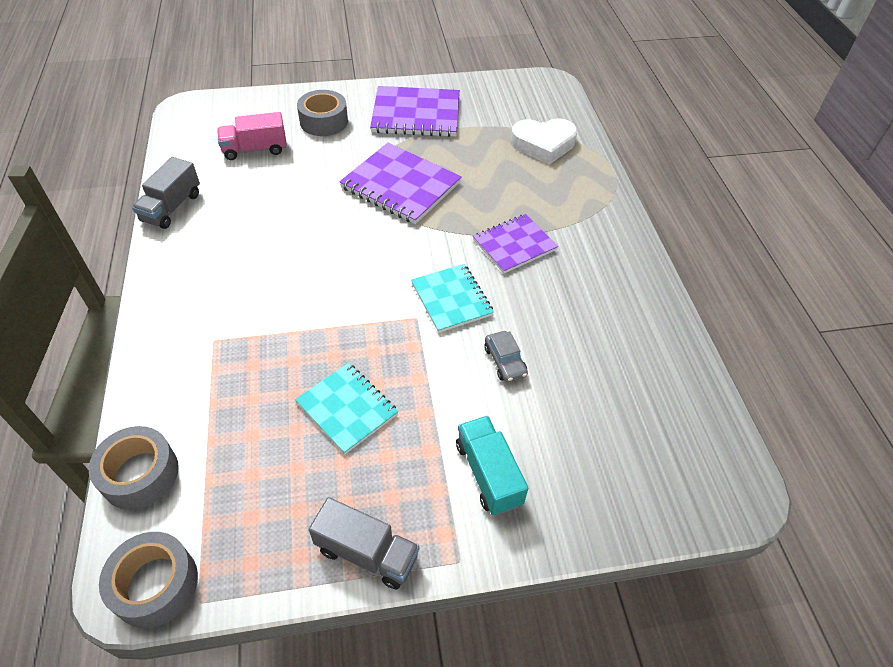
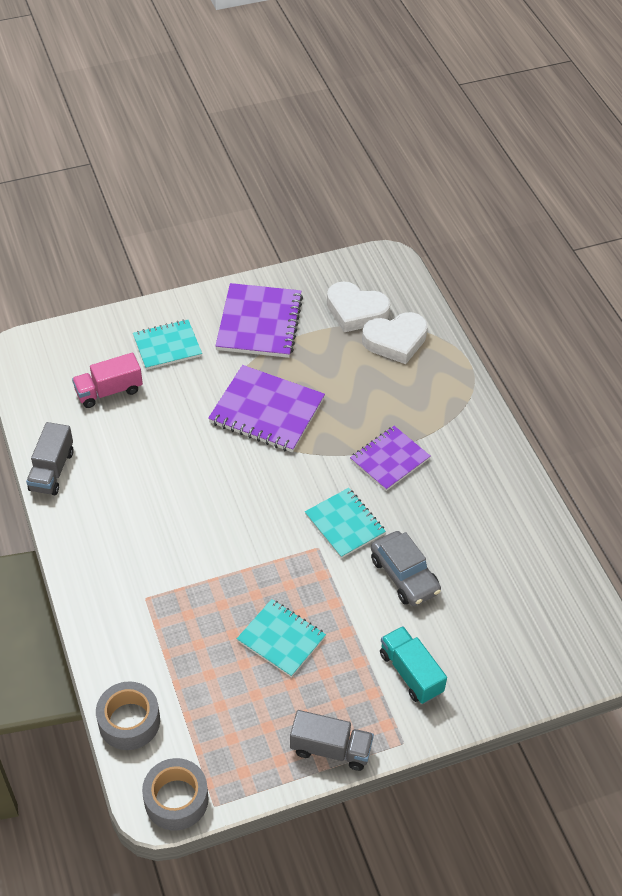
camera: 10 degrees left, 0 degrees up
(324, 121) = (167, 346): grey tape -> turquoise notebook
(416, 114) = (259, 323): purple notebook -> purple notebook turned 75 degrees counterclockwise
(505, 361) = (404, 575): grey car -> grey car, size x1.64
(510, 117) = (356, 311): none -> white heart

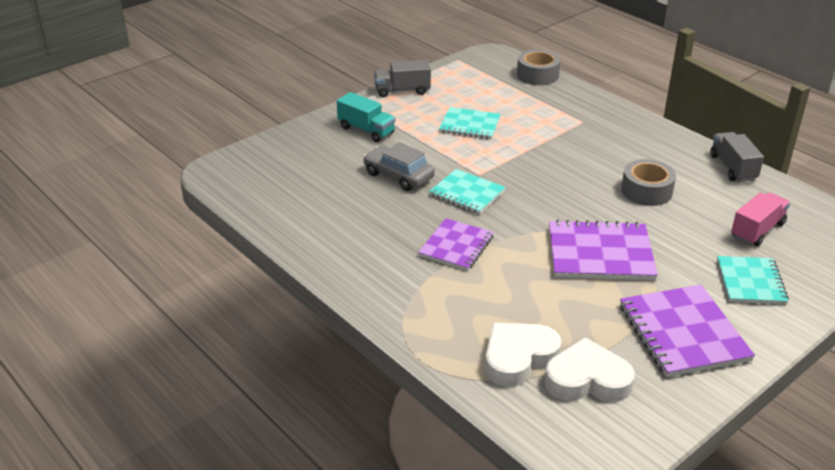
camera: 160 degrees right, 15 degrees down
(167, 346) = (750, 282): turquoise notebook -> turquoise notebook turned 45 degrees counterclockwise
(176, 799) = (482, 57): grey tape -> grey tape (646, 191)

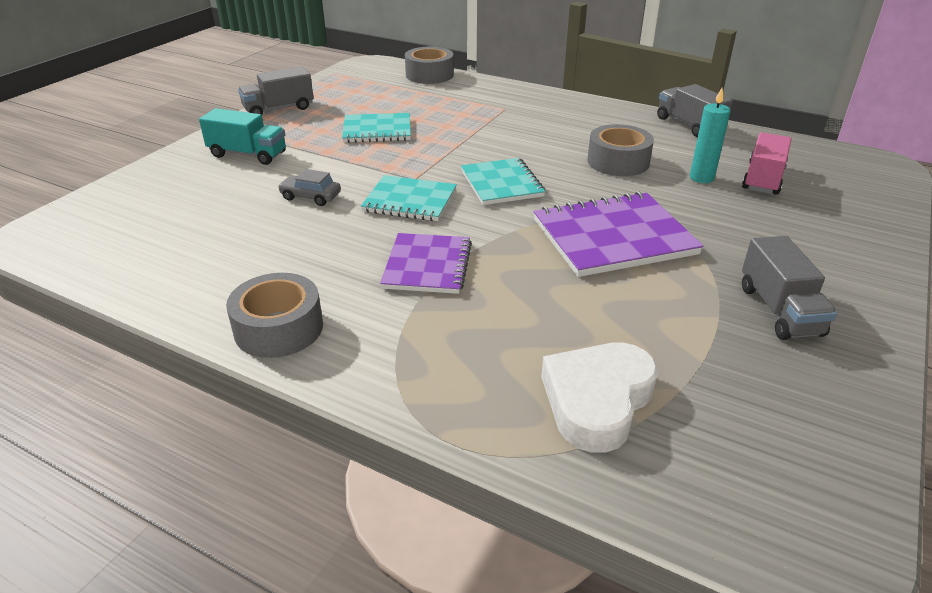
camera: 20 degrees left, 0 degrees up
(346, 268) = (279, 328): none -> grey tape
(398, 176) = (310, 197): grey car -> grey car, size x0.61
(587, 380) = (711, 408): white heart -> none
(683, 333) = (779, 310): purple notebook -> grey truck
(705, 219) = (701, 178): none -> turquoise candle
(750, 282) = (802, 233): turquoise notebook -> turquoise notebook (501, 184)

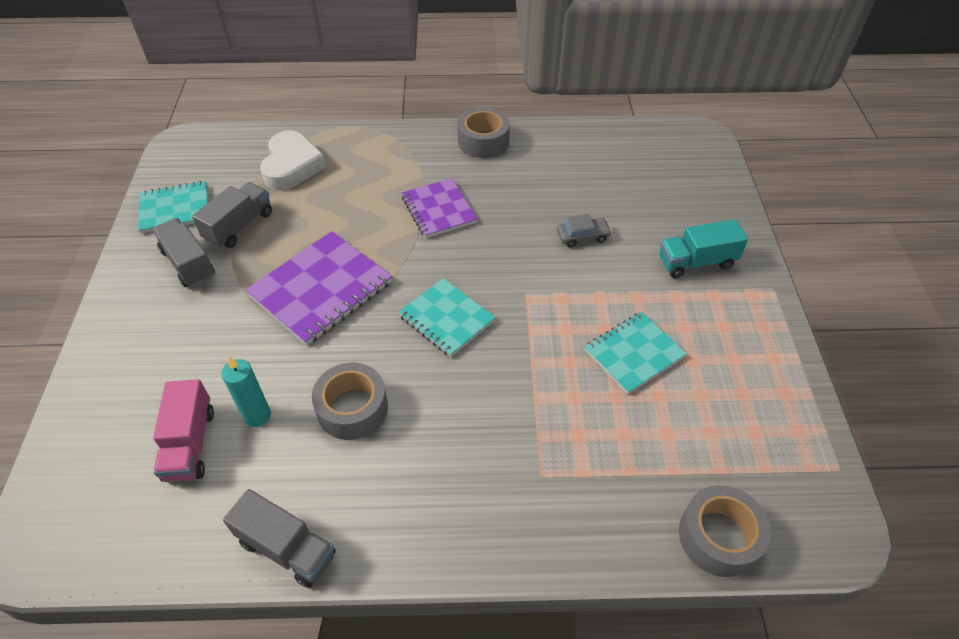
camera: 150 degrees right, 15 degrees up
(278, 109) = (775, 346): grey truck -> grey truck (239, 226)
(410, 201) = (504, 264): turquoise notebook -> turquoise notebook (175, 209)

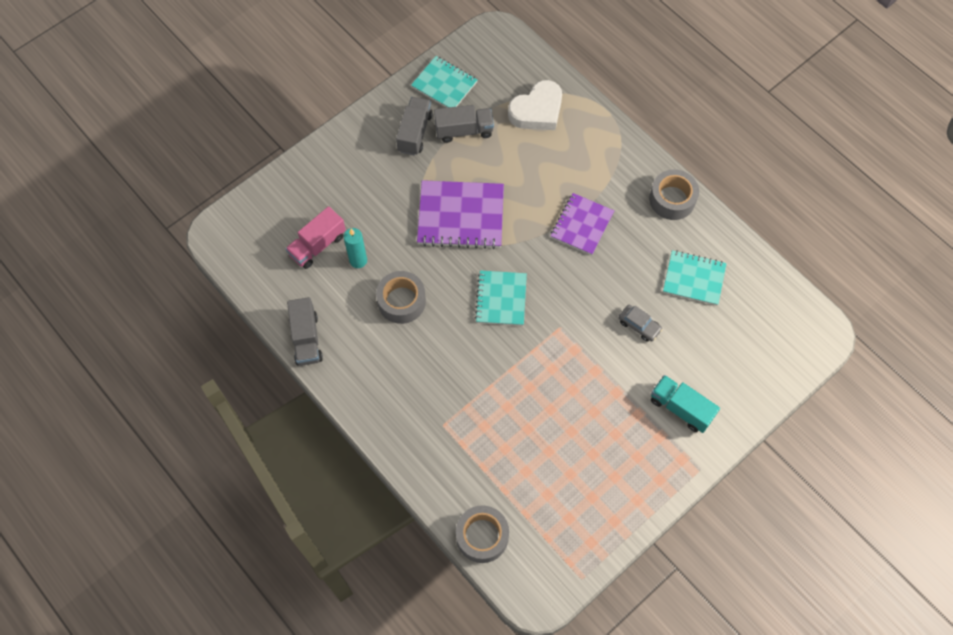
camera: 50 degrees right, 15 degrees up
(634, 354) = (568, 418): turquoise notebook -> turquoise notebook (694, 279)

